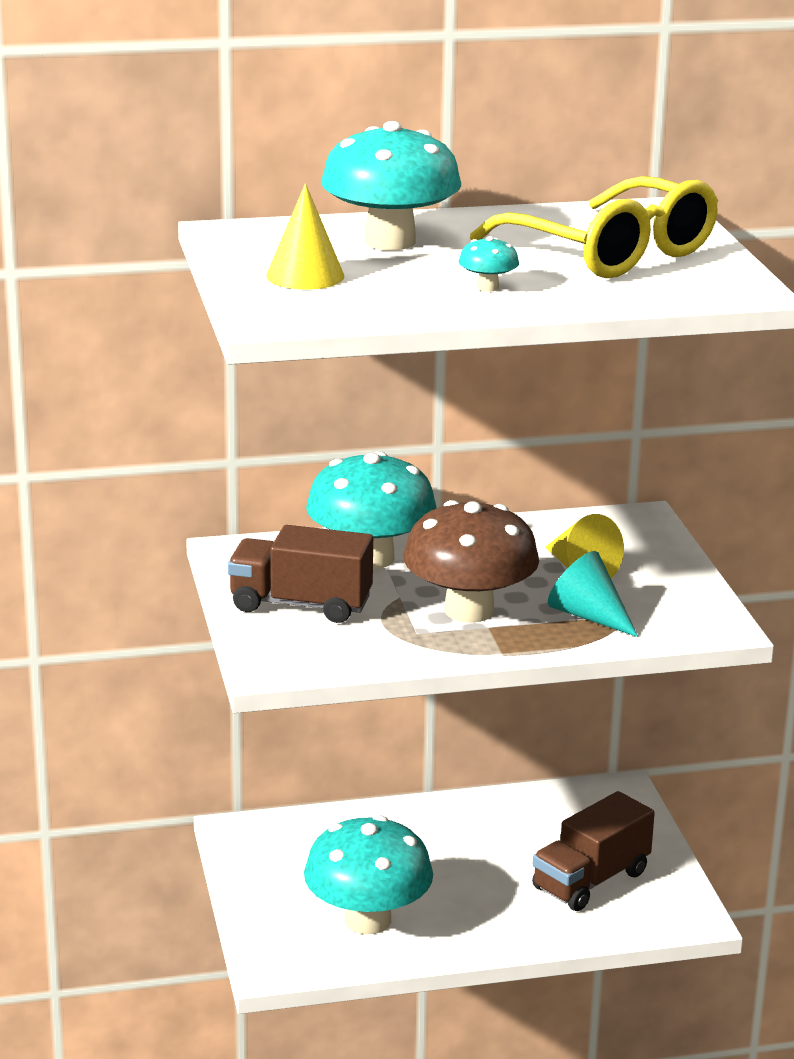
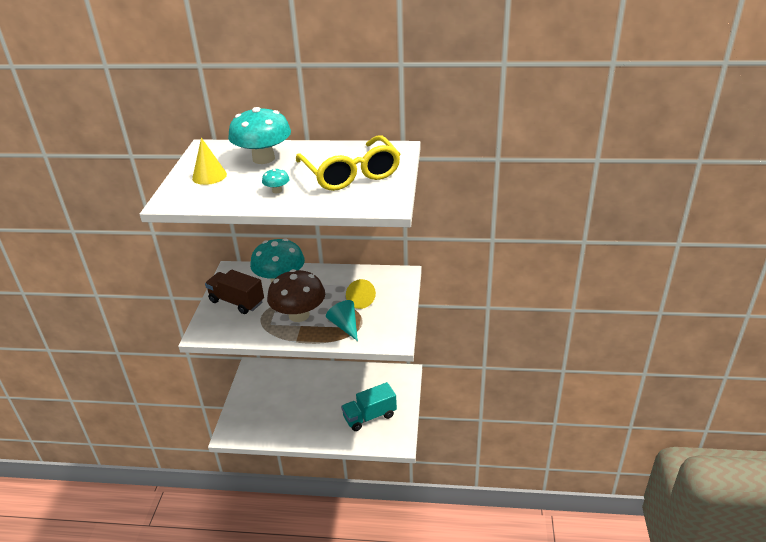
camera: 20 degrees right, 10 degrees up
(367, 920) = (275, 419): turquoise mushroom -> none
(591, 880) = (369, 416): brown truck -> turquoise truck

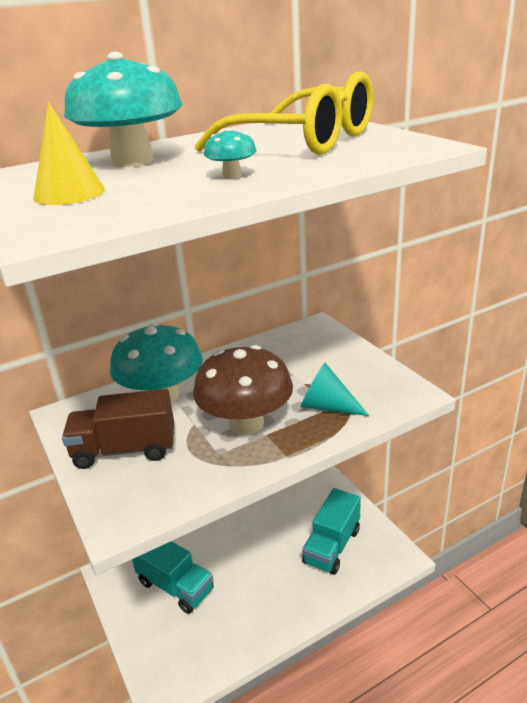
camera: 35 degrees left, 5 degrees down
(275, 391) = (175, 586): none -> turquoise truck
(359, 299) = (302, 371): yellow cone -> none

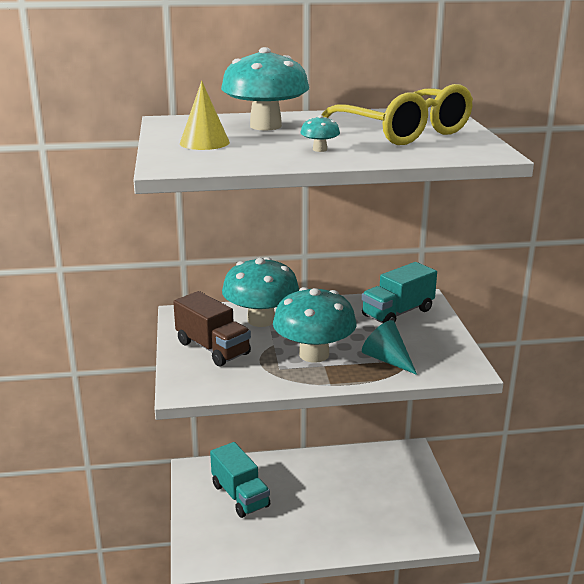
camera: 20 degrees right, 5 degrees down
(125, 450) = (213, 348): brown truck -> brown truck turned 150 degrees counterclockwise
(246, 423) = (314, 354): brown mushroom -> turquoise mushroom
(332, 546) = (390, 509): turquoise truck -> turquoise truck (397, 313)

